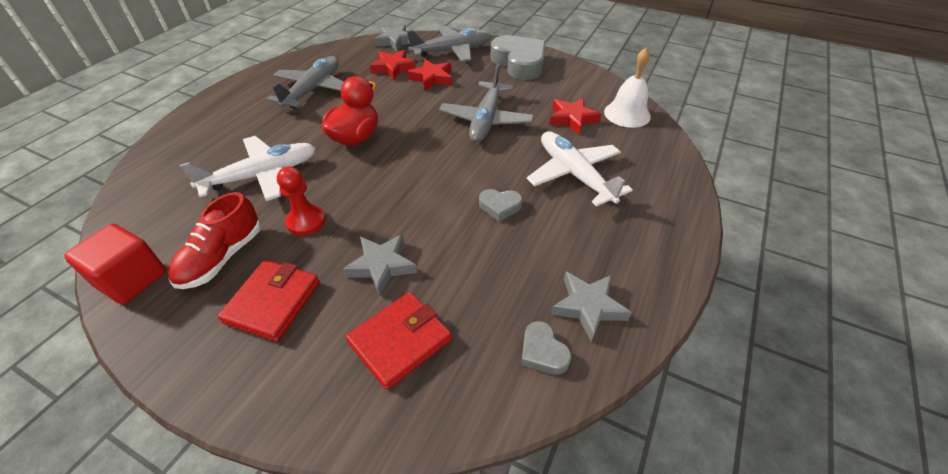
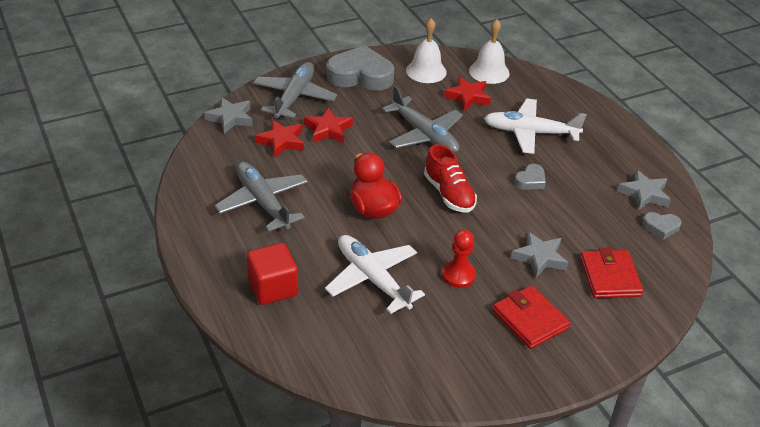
camera: 55 degrees left, 5 degrees down
(132, 279) = (441, 386): red cube -> red cube (273, 287)
(222, 257) = (460, 331): red shoe -> red shoe (449, 194)
(261, 175) = (373, 279): white plane -> white plane turned 45 degrees counterclockwise
(573, 85) = (426, 71): none -> white bell

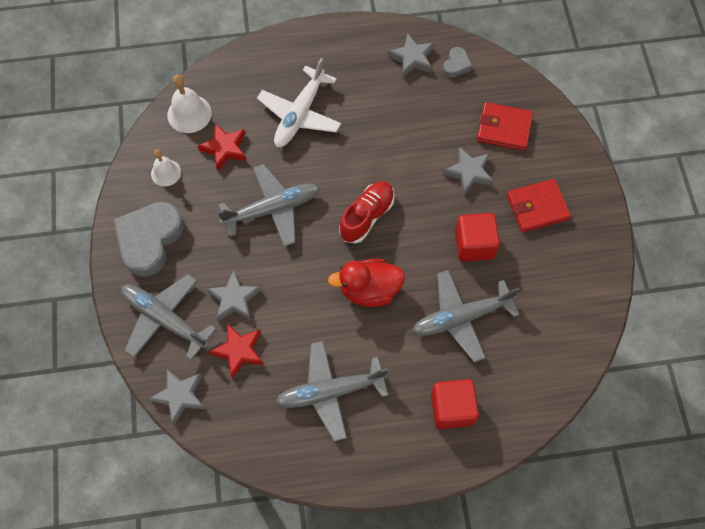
camera: 70 degrees left, 25 degrees up
(328, 130) = (234, 299): red star -> grey star
(373, 279) = (462, 317): white plane -> grey plane
(426, 71) = (166, 173): white bell -> white bell, size x0.66
(449, 194) = (367, 216): red shoe -> red shoe turned 45 degrees counterclockwise
(458, 275) = (474, 245): red pawn -> red cube
(530, 180) = (368, 141): grey heart -> none

